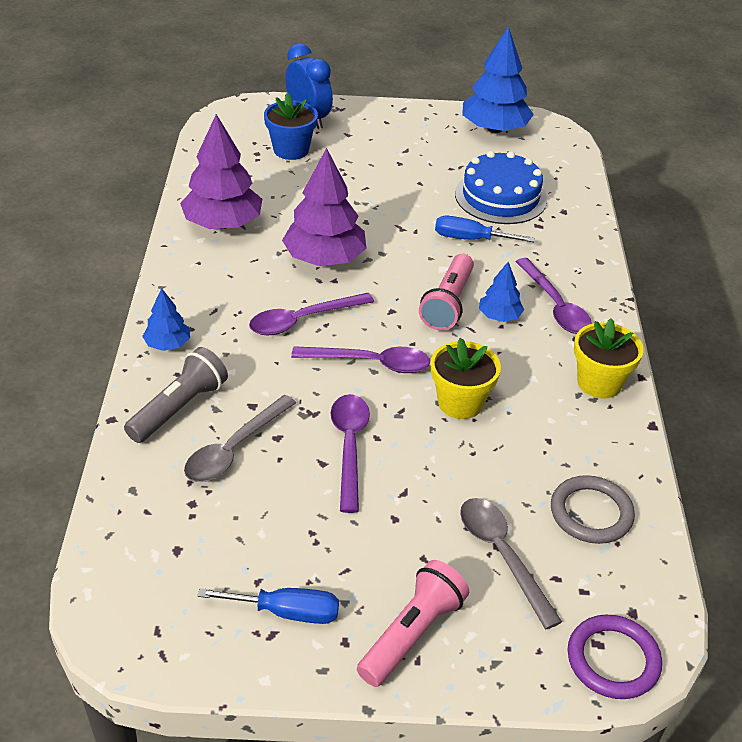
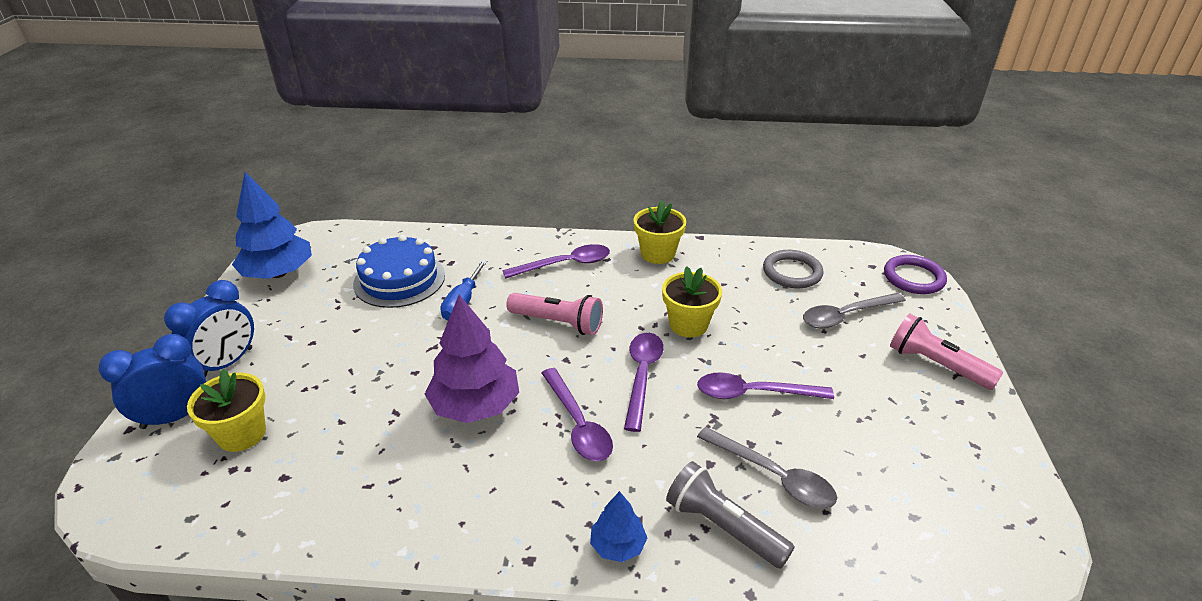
camera: 85 degrees left, 5 degrees down
(223, 224) = (385, 500): purple tree -> none
(287, 612) = (949, 435): blue screwdriver -> none
(291, 150) = (242, 434): blue flower pot -> yellow flower pot
(368, 128) = (227, 363): none -> blue clock
(499, 316) = (577, 295): blue tree -> none

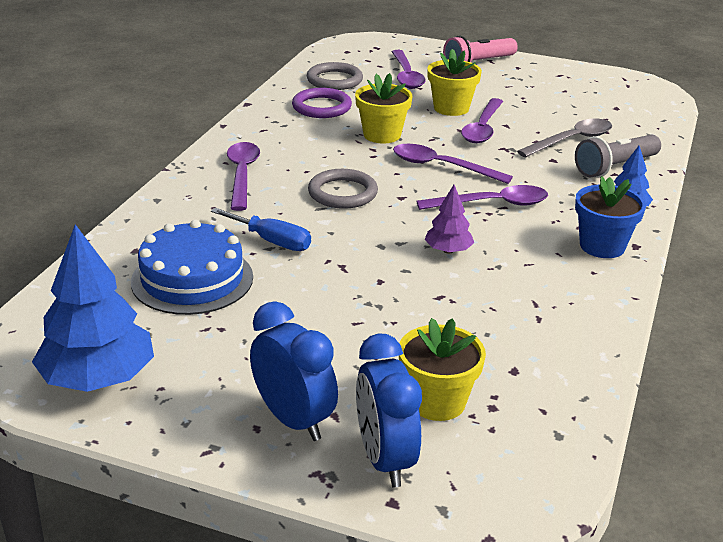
camera: 75 degrees left, 5 degrees down
(475, 405) = (448, 250): purple tree -> purple tree, size x0.51
(518, 526) = (602, 246): none -> blue flower pot
(558, 323) = (342, 193): pink flashlight -> grey ring
(658, 254) = (260, 127): yellow flower pot -> yellow flower pot (451, 108)
(845, 316) = (406, 76): grey spoon -> purple spoon
(913, 278) = (373, 42): purple ring -> purple ring (321, 107)

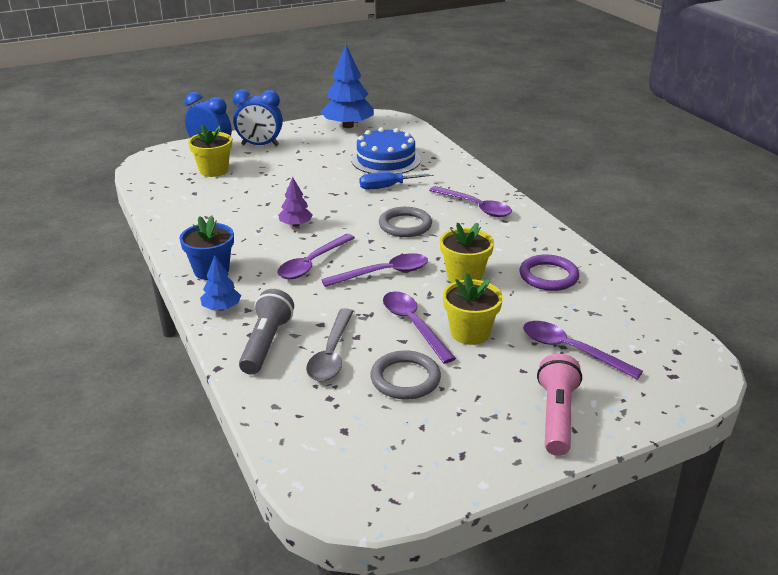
camera: 135 degrees right, 0 degrees up
(334, 80) = (602, 308): grey ring -> grey ring (405, 378)

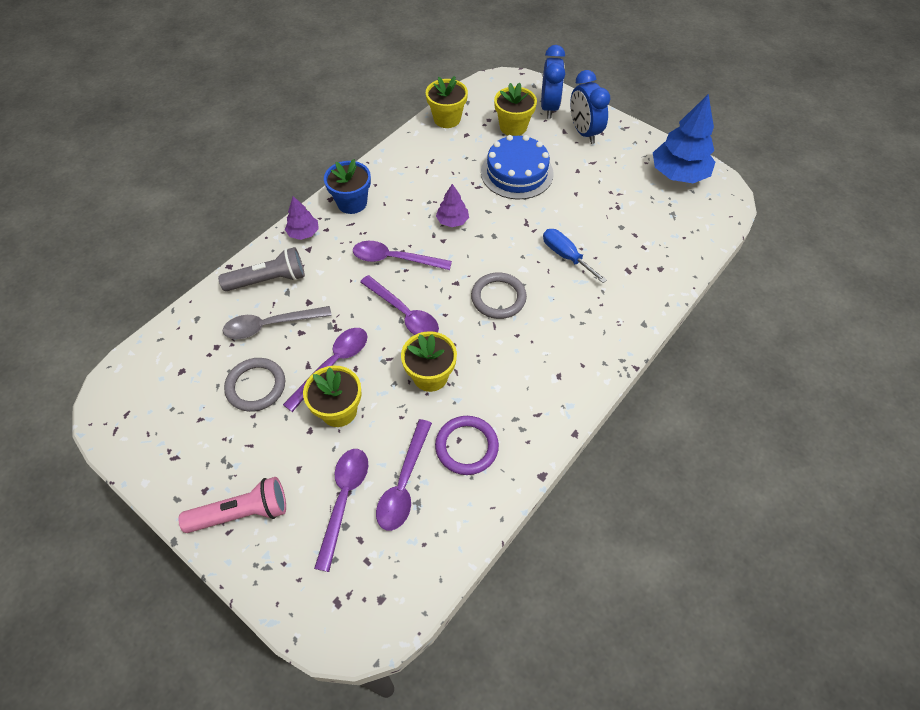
camera: 65 degrees right, 25 degrees up
(160, 196) = (447, 119): none -> yellow flower pot
(221, 308) = (303, 233): blue tree -> purple tree
(386, 160) = (624, 233): blue cake -> blue cake (517, 173)
(475, 207) = (571, 341): purple spoon -> purple spoon (404, 483)

